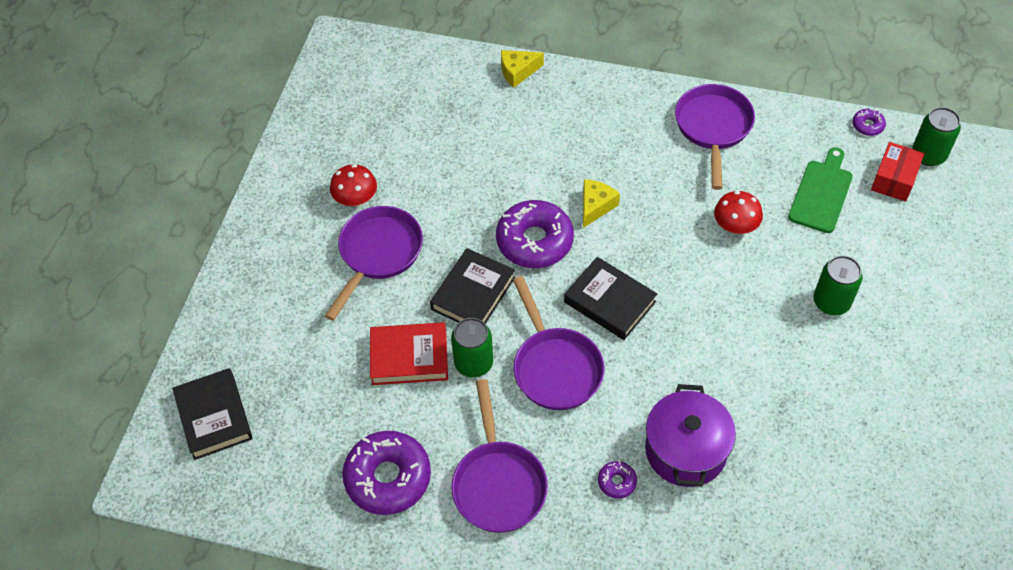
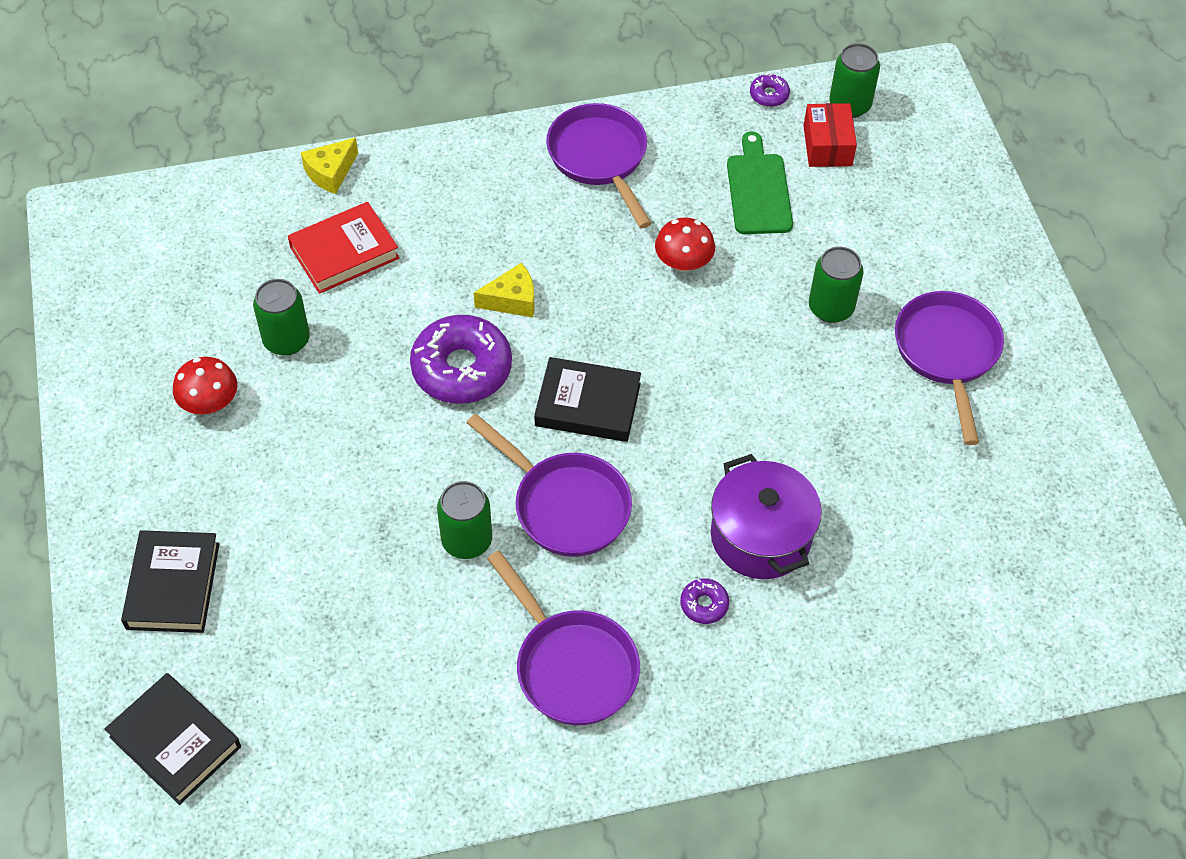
camera: 30 degrees left, 0 degrees up
(378, 254) = (276, 459): purple pan -> purple pan (947, 353)
(388, 477) = (437, 717): purple donut -> none
(409, 357) = (384, 565): red book -> red book (344, 252)
(427, 176) = (286, 340): none -> green can
(473, 293) = (421, 459): black book -> black book (173, 586)
(595, 206) = (512, 300): yellow cheese -> yellow cheese turned 75 degrees clockwise

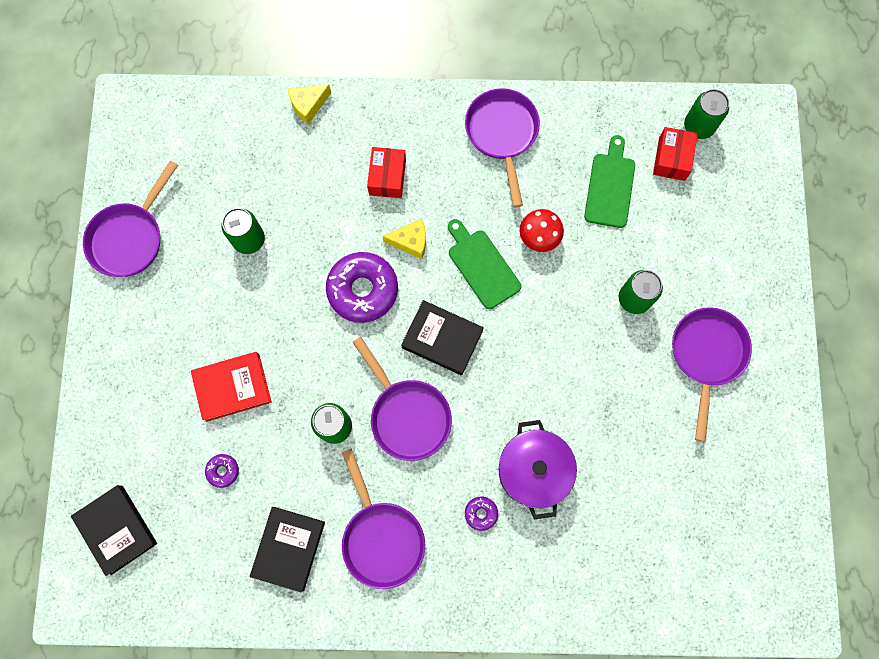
camera: 15 degrees right, 20 degrees up
(115, 370) = (130, 237): none -> purple pan
(173, 586) = (137, 415): black book -> black book (289, 548)
(209, 402) = (187, 278): red mushroom -> none
(344, 252) = (303, 176): red book -> red book (232, 387)
(460, 233) = (387, 177): none -> red box
(617, 310) = (482, 266): none -> green cutting board
(769, 95) = (641, 104): purple donut -> purple donut (223, 471)

